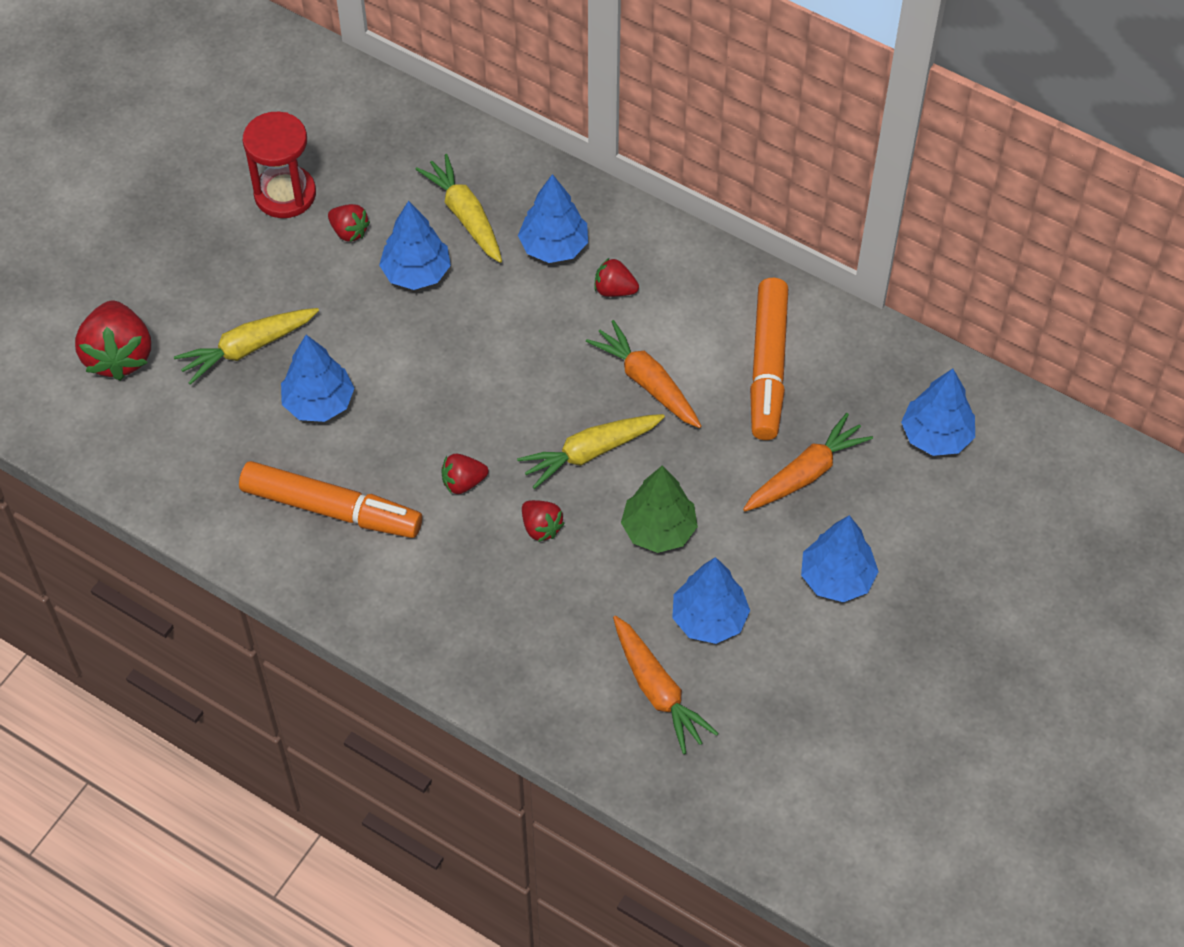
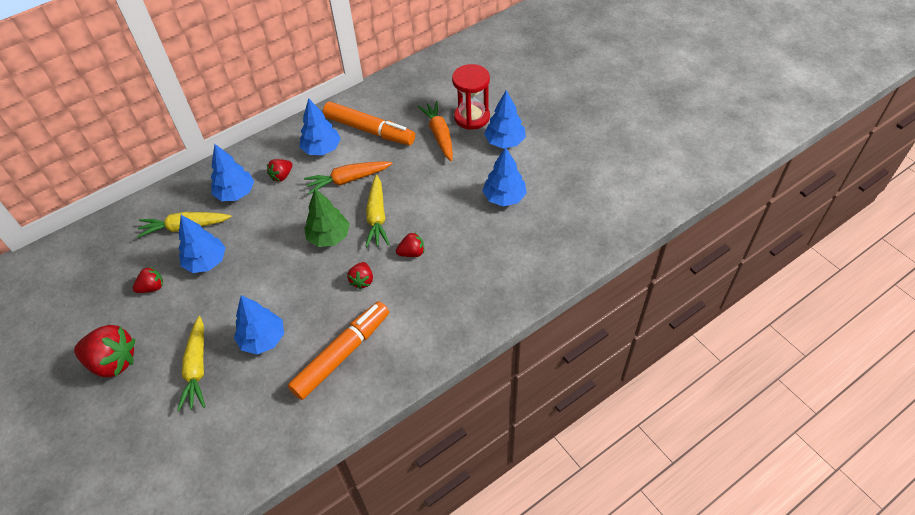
camera: 65 degrees left, 5 degrees down
(119, 356) = (149, 450): red strawberry -> red strawberry (113, 362)
(285, 194) = (98, 314): red hourglass -> red hourglass (472, 117)
(658, 530) = (441, 202): green tree -> green tree (329, 237)
(658, 691) = (537, 231): orange carrot -> none
(936, 436) = (445, 83): blue tree -> blue tree (322, 149)

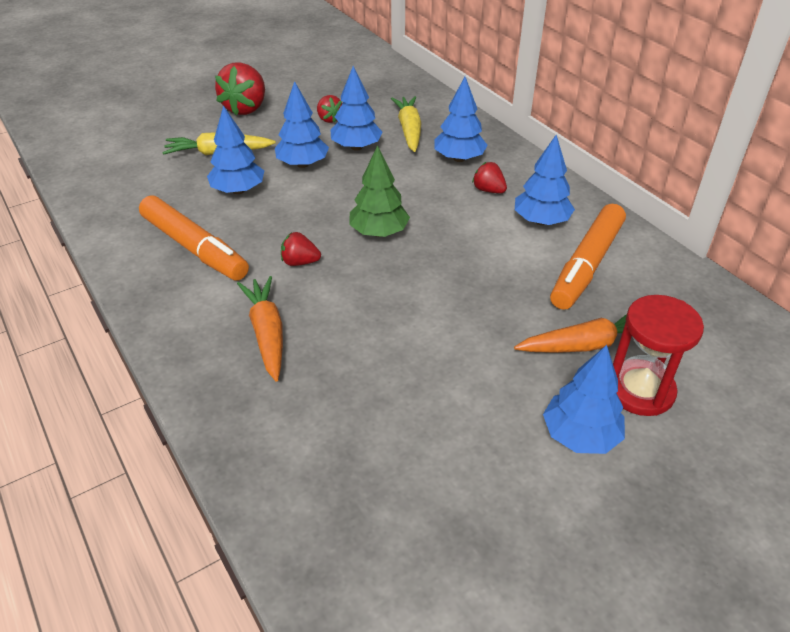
camera: 90 degrees right, 10 degrees down
(348, 180) = (481, 246): orange carrot -> orange carrot (267, 333)
(377, 217) = (409, 274): yellow carrot -> none
(412, 253) = (337, 309): red strawberry -> none
(504, 197) = (438, 425): blue tree -> blue tree (302, 164)

